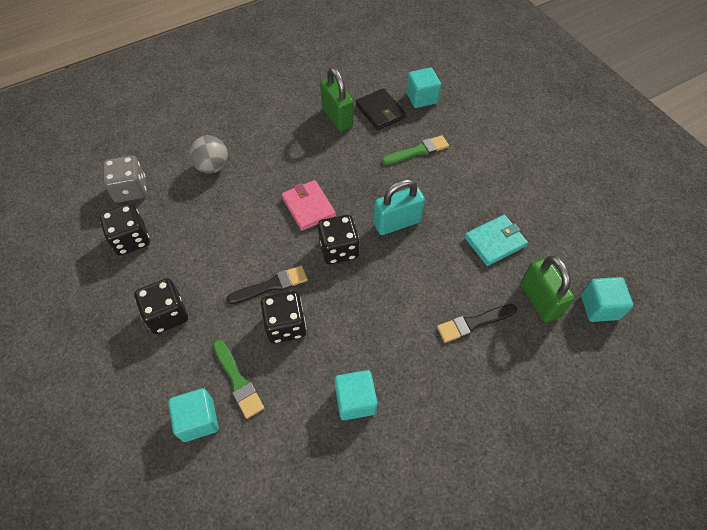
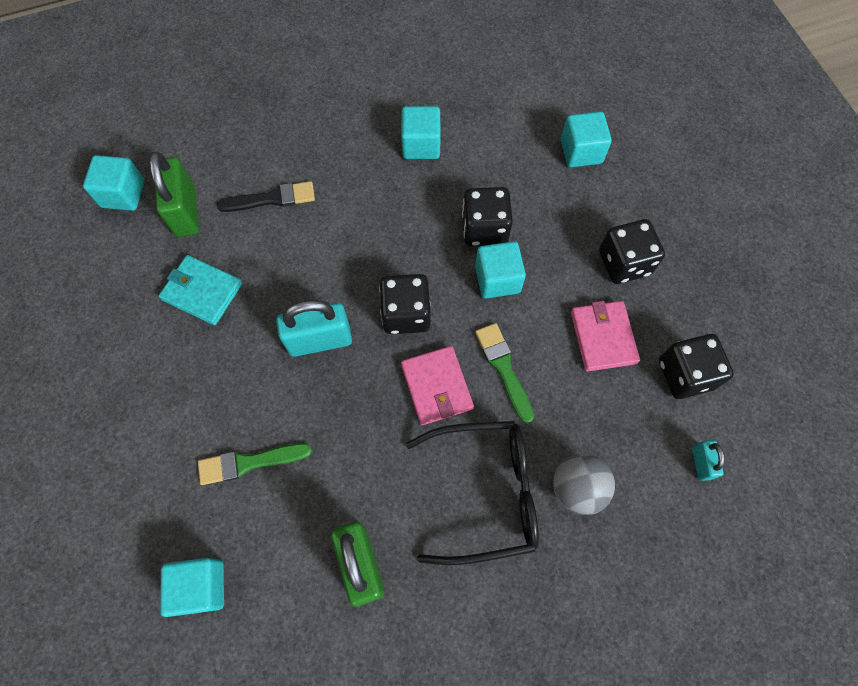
camera: 170 degrees left, 10 degrees up
(131, 190) = (701, 463): grey dice -> turquoise padlock
(189, 255) = (603, 337): none -> pink wallet
(238, 381) = (540, 180): green brush -> green brush (503, 368)
(270, 157) = (485, 492): none -> black glasses
(271, 285) = (497, 279): black brush -> turquoise cube
(380, 111) = (284, 565): black wallet -> none
(495, 242) = (202, 291): turquoise wallet -> turquoise wallet turned 45 degrees clockwise

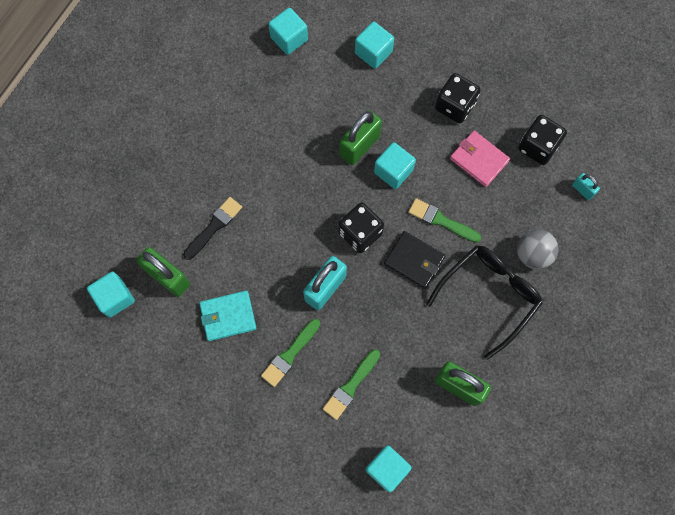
camera: 40 degrees left, 5 degrees up
(222, 377) = (290, 354): none -> green brush
(421, 145) = (274, 121): turquoise cube -> turquoise cube (289, 39)
(436, 386) = (414, 260): pink wallet -> black wallet
(484, 229) = (359, 146): black dice -> green padlock

